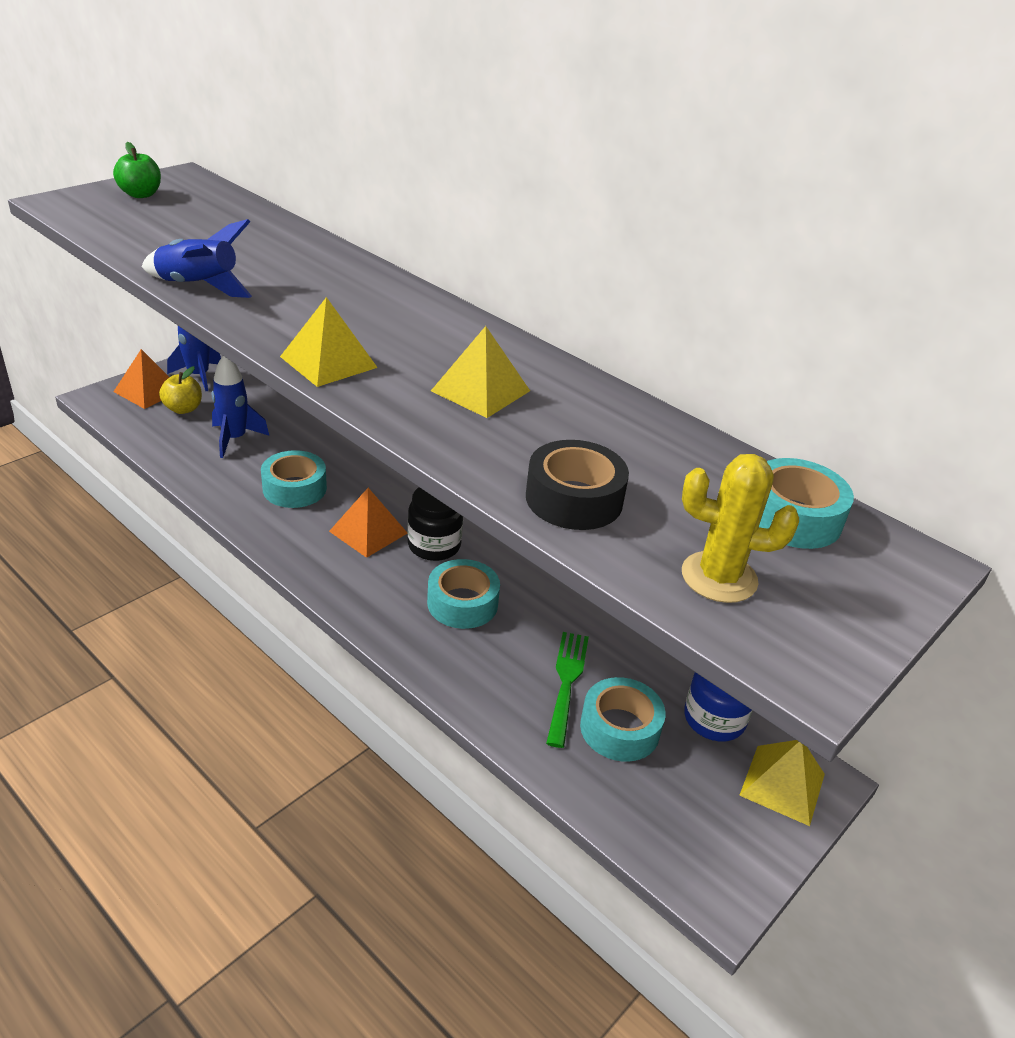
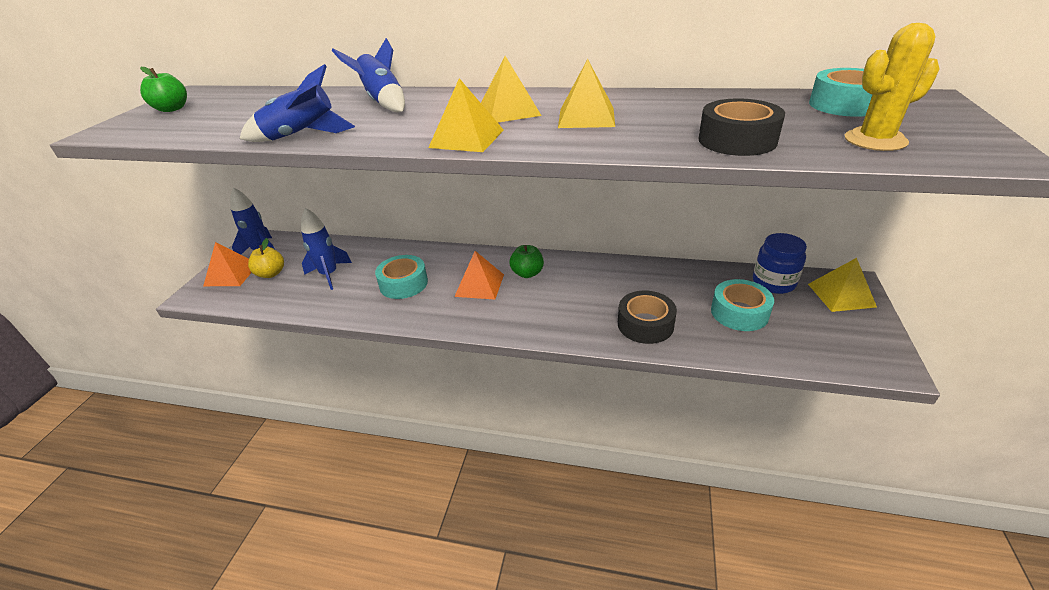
camera: 25 degrees left, 0 degrees up
(325, 272) = (383, 102): none -> blue rocket
(421, 344) = (509, 111): none -> yellow pyramid
(434, 545) = (527, 273): black jar -> green apple
(462, 603) = (580, 295): turquoise tape -> none
(492, 678) = (645, 324): none -> black tape
(567, 682) = (685, 305): green fork -> none

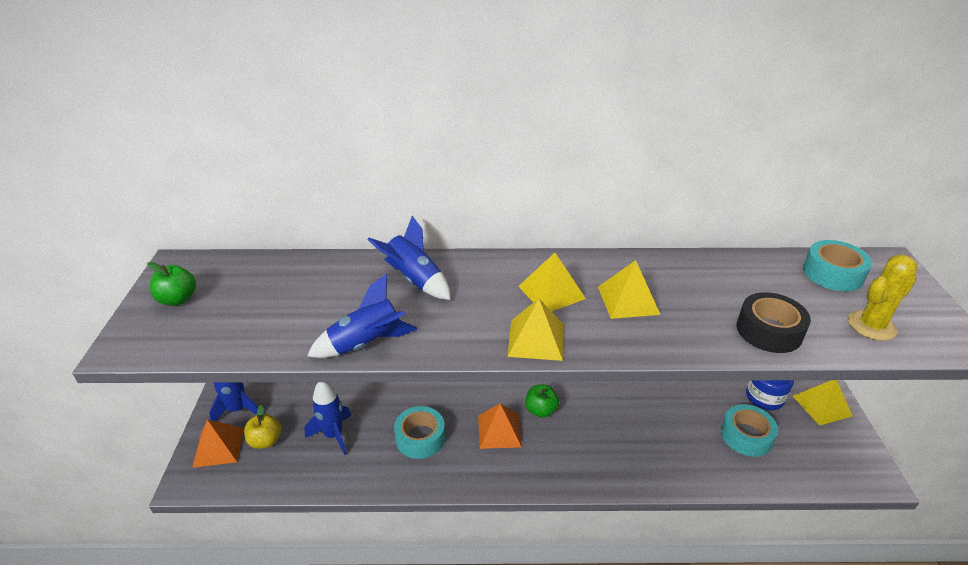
camera: 15 degrees left, 0 degrees up
(645, 324) = (671, 460): black tape -> none

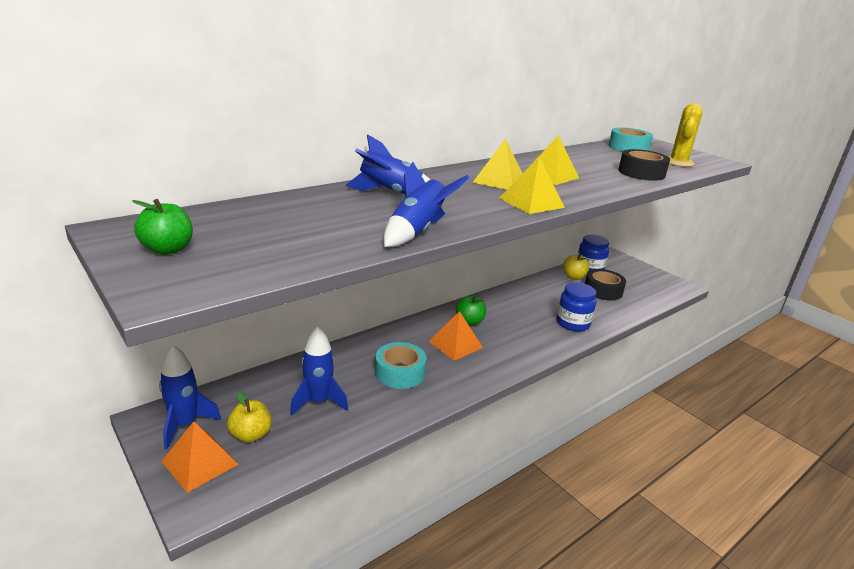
camera: 40 degrees left, 10 degrees down
(653, 463) = (573, 323): none -> blue jar
(728, 401) = (573, 277): none -> yellow apple
(746, 436) = (603, 291): turquoise tape -> black tape
(822, 406) = (620, 263): yellow pyramid -> none

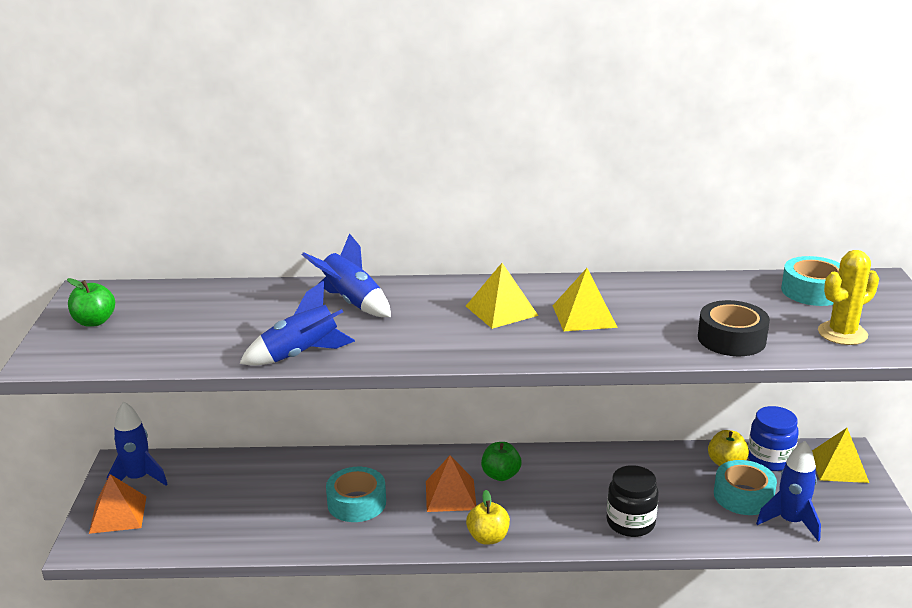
camera: 40 degrees right, 0 degrees up
(251, 435) = (173, 508): yellow apple -> yellow apple (488, 538)
(318, 402) = (254, 501): blue rocket -> blue rocket (790, 522)
(531, 202) = (481, 349): yellow pyramid -> yellow pyramid (839, 467)
(573, 323) = (630, 523): blue jar -> black jar
(603, 291) = (743, 496): black tape -> turquoise tape

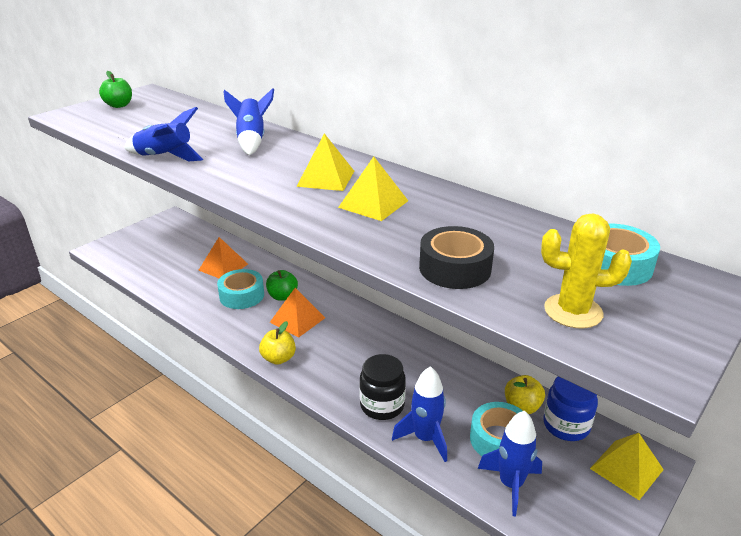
camera: 40 degrees right, 5 degrees up
(118, 514) = (133, 241): orange pyramid -> orange pyramid (223, 267)
(138, 479) = (167, 228): blue rocket -> blue rocket (425, 438)
(500, 475) = (345, 324): green apple -> green apple (282, 296)

